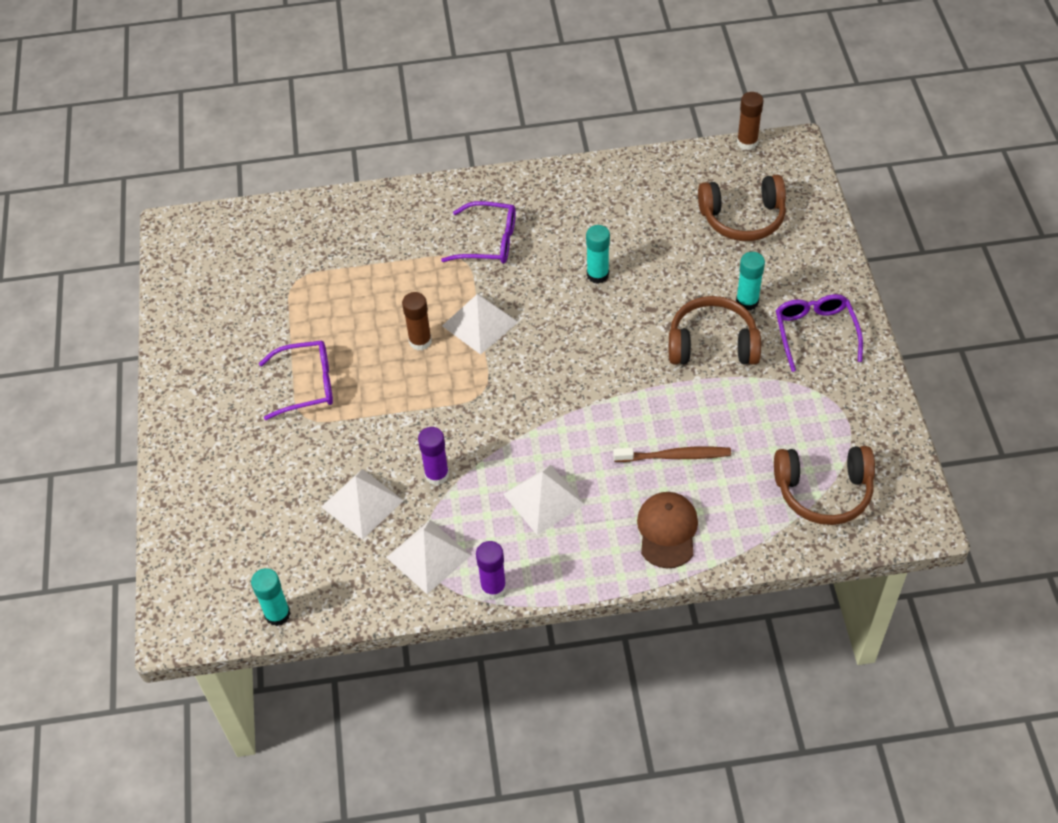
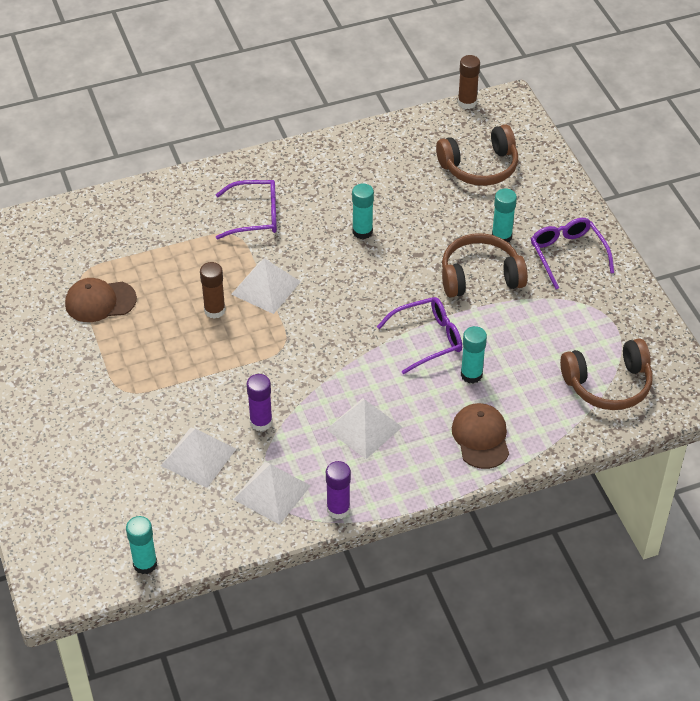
camera: 15 degrees left, 5 degrees down
(306, 314) = (100, 301): none -> brown cap
(306, 385) = (118, 363): purple glasses -> purple glasses (427, 339)
(675, 456) = (471, 374): brown toothbrush -> turquoise glue stick

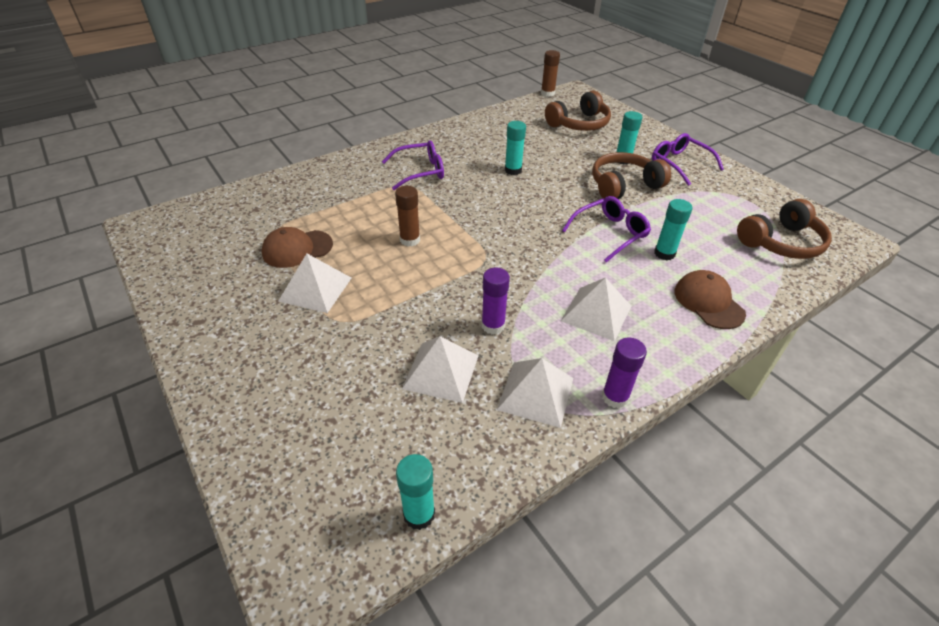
camera: 15 degrees left, 5 degrees down
(266, 287) = (450, 217): white pyramid -> white pyramid (315, 289)

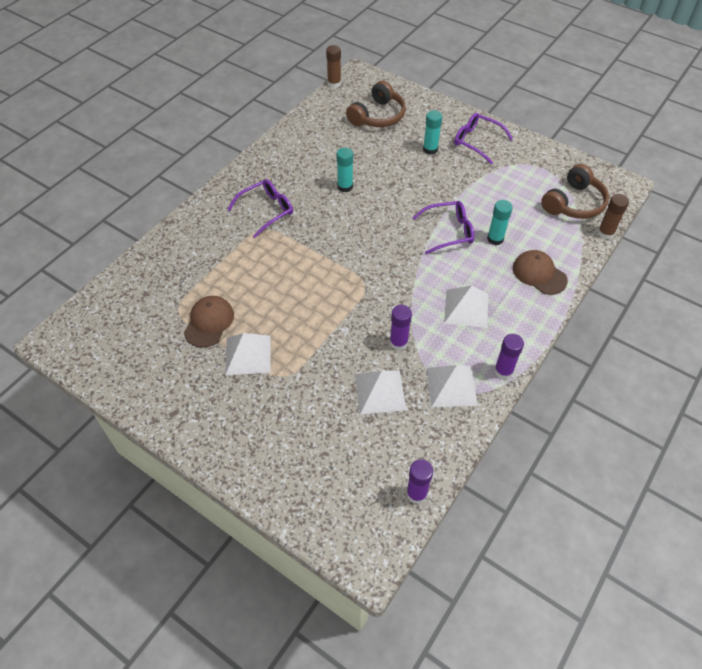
camera: 20 degrees left, 10 degrees up
(297, 249) = (209, 322): brown cap -> brown cap turned 150 degrees clockwise
(410, 240) = (296, 285): brown glue stick -> brown glue stick (605, 233)
(419, 514) = (416, 493): turquoise glue stick -> purple glue stick
(609, 233) = (448, 231): purple glasses -> purple glasses turned 45 degrees clockwise
(623, 186) = (441, 178): brown headphones -> none

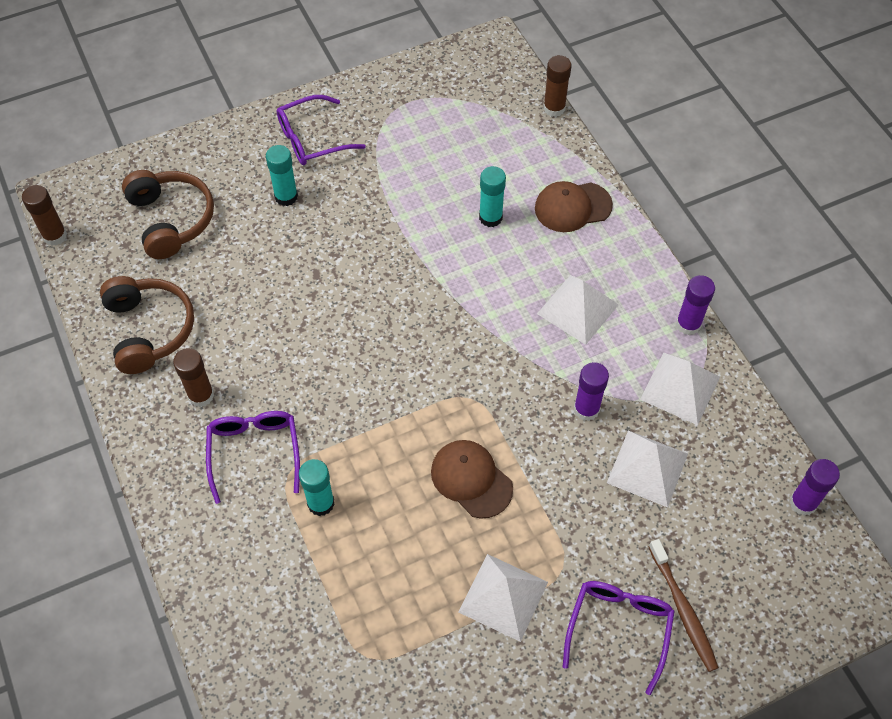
camera: 60 degrees left, 5 degrees up
(209, 322) = (417, 623): brown cap -> brown cap (471, 479)
(284, 176) = (201, 395): none -> brown glue stick
(294, 451) = (683, 609): none -> brown toothbrush
(345, 187) = (280, 331): turquoise glue stick -> turquoise glue stick (321, 503)
(448, 231) = (445, 258): purple glasses -> purple glasses (618, 629)
(574, 203) = (488, 108): brown headphones -> brown headphones (149, 330)

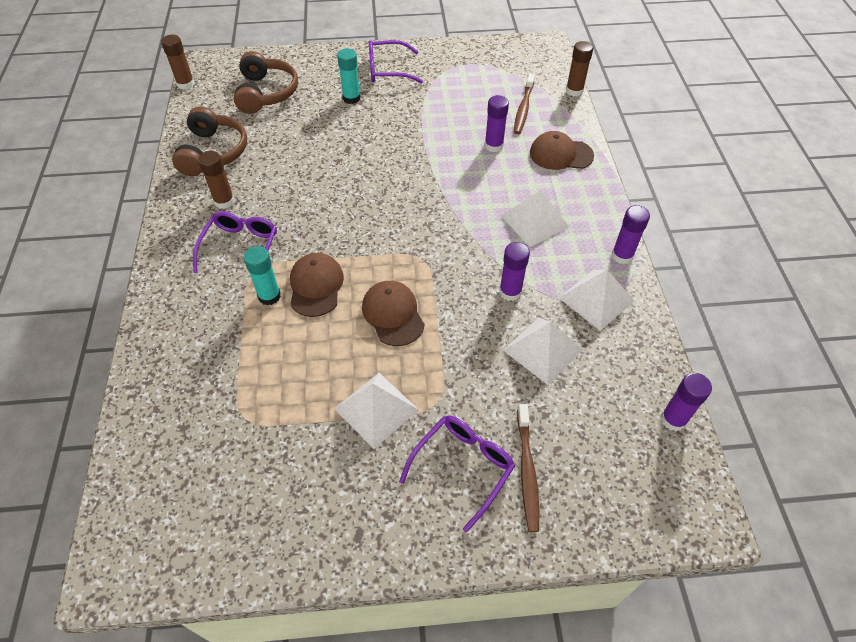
camera: 20 degrees right, 5 degrees down
(368, 473) = (316, 286): none -> brown cap
(490, 217) = (493, 146): turquoise glue stick -> purple glue stick
(504, 152) = (523, 109): none -> brown toothbrush

